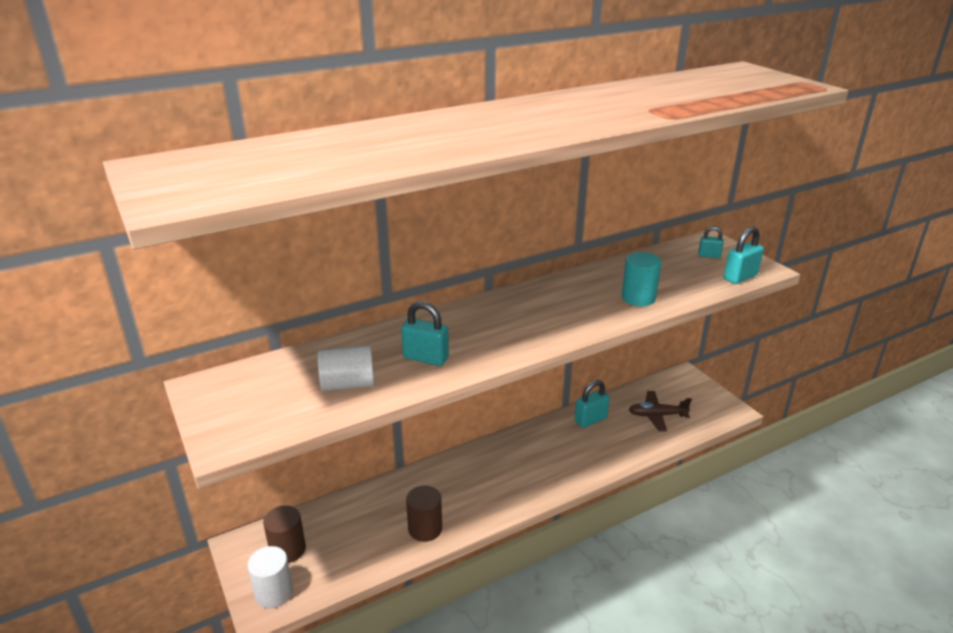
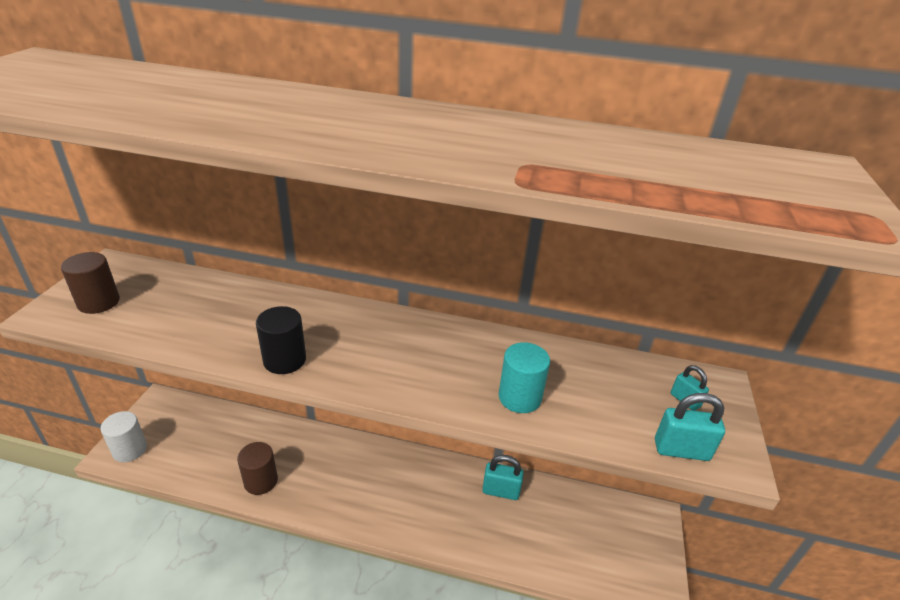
camera: 40 degrees right, 5 degrees up
(287, 549) = (174, 426): brown cylinder -> brown cylinder (98, 302)
(348, 384) = (174, 320): white cylinder -> none
(426, 358) = (253, 334): turquoise padlock -> none
(477, 358) = (284, 360): none -> black cylinder
(657, 415) = (569, 535): brown plane -> none

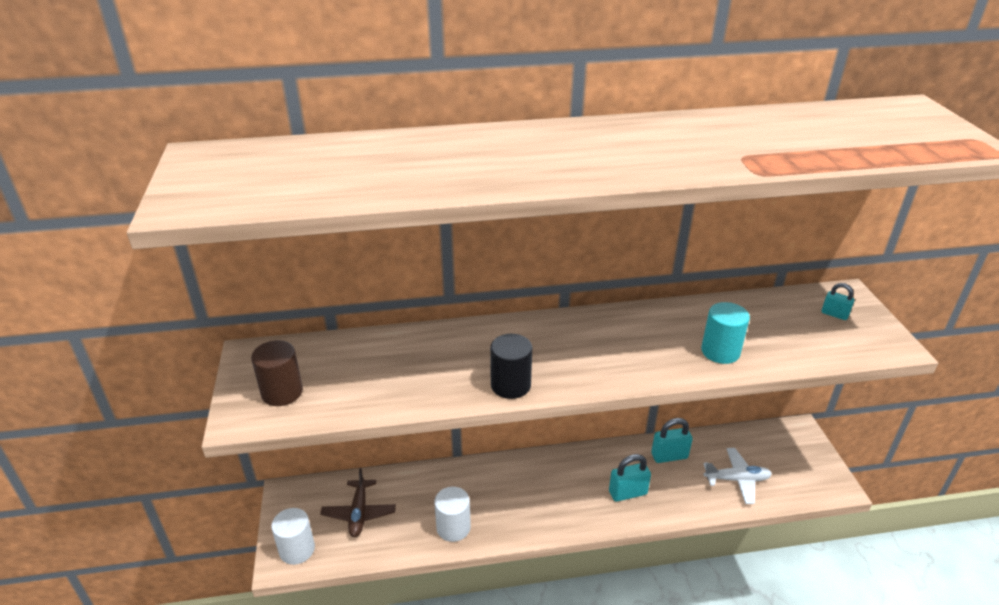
camera: 20 degrees left, 0 degrees up
(198, 438) = (359, 513): none -> brown plane
(261, 481) = (453, 527): brown cylinder -> white cylinder
(554, 542) = (737, 479): none -> white plane
(681, 450) = (857, 351): turquoise padlock -> turquoise padlock (628, 493)

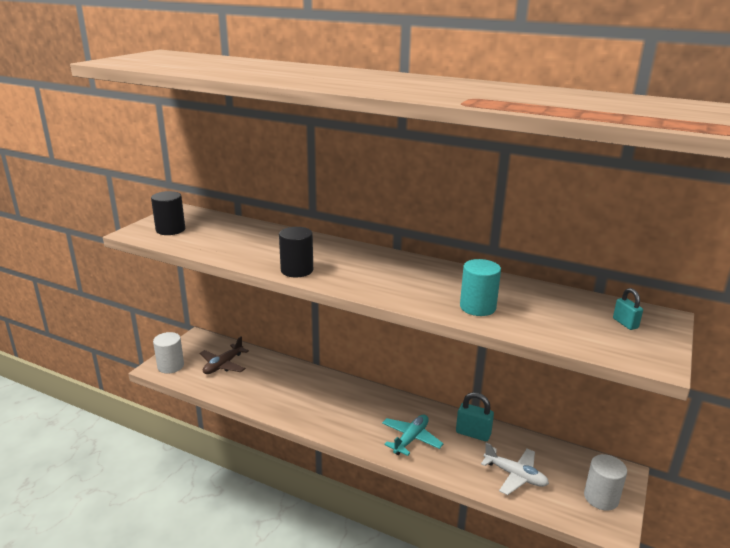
camera: 35 degrees right, 10 degrees down
(282, 392) = (170, 230): brown cylinder -> black cylinder
(453, 527) = (267, 399): white cylinder -> white cylinder (601, 498)
(628, 493) = (411, 439): turquoise padlock -> turquoise plane

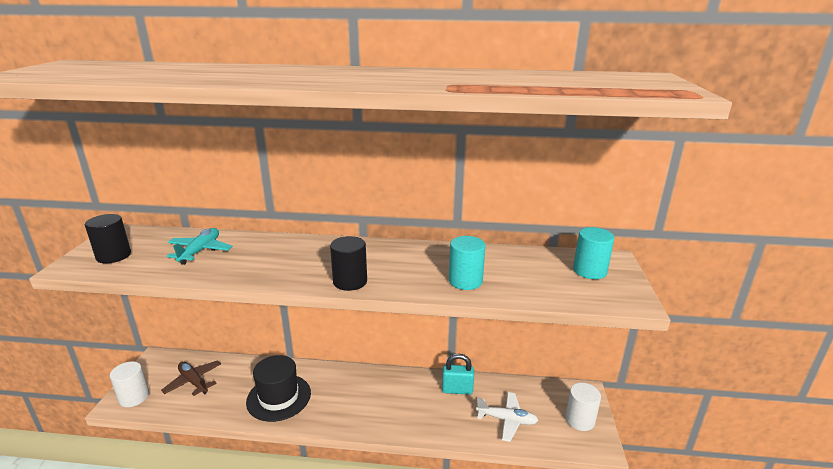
camera: 20 degrees left, 0 degrees up
(223, 365) = (194, 382): brown plane -> brown plane turned 120 degrees clockwise
(293, 396) = (279, 397): none -> black hat
(297, 270) = (275, 276): black cylinder -> black cylinder (350, 281)
(411, 439) = (406, 410): turquoise plane -> turquoise plane (200, 251)
(625, 323) = (589, 271): turquoise padlock -> turquoise cylinder

